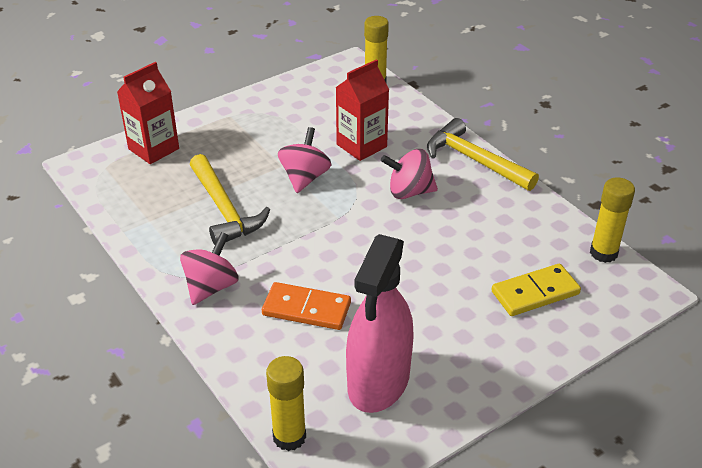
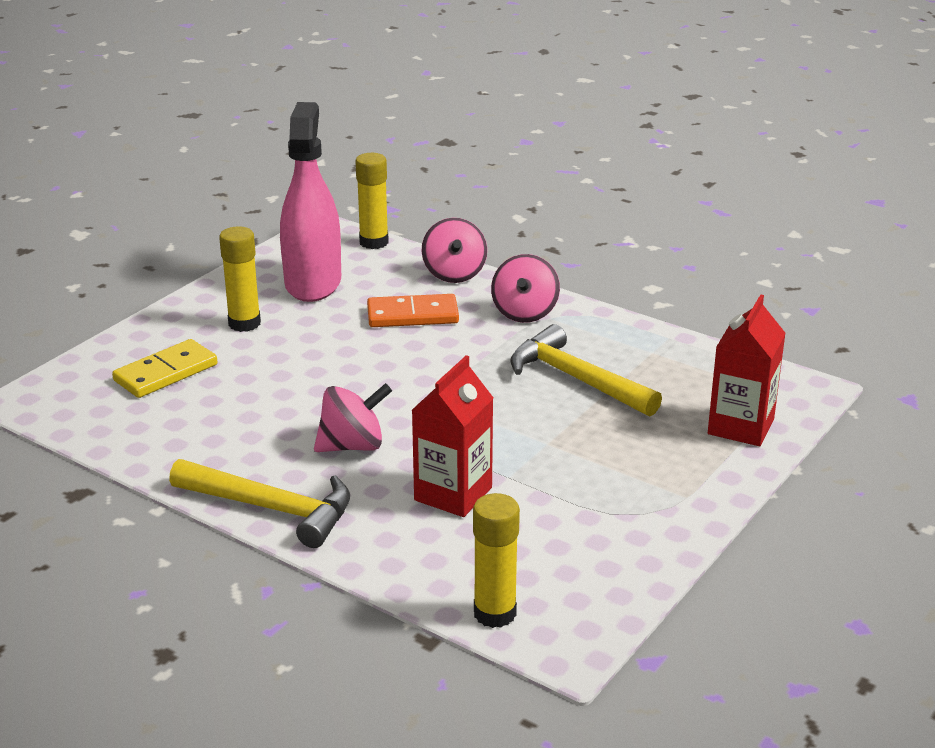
camera: 160 degrees right, 10 degrees down
(305, 178) = (505, 434): pink spinning top -> pink spinning top (454, 274)
(603, 253) = (79, 427): yellow glue stick -> yellow glue stick (244, 323)

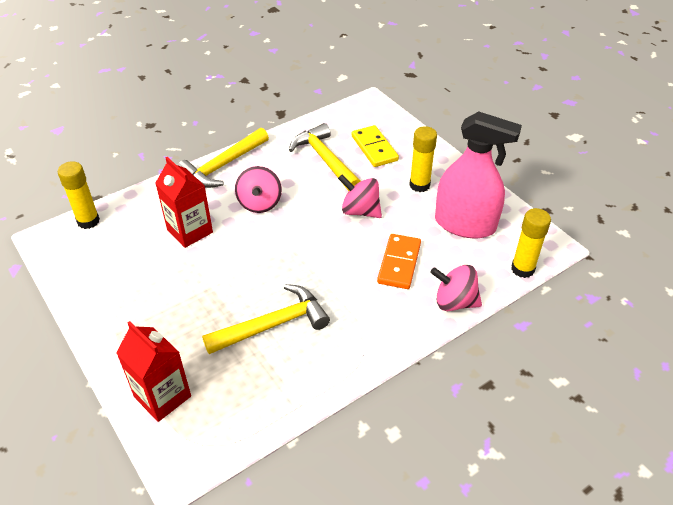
camera: 110 degrees right, 15 degrees up
(214, 410) = (325, 160): none -> yellow hammer
(524, 313) = (377, 325): pink spinning top -> pink spinning top (360, 211)

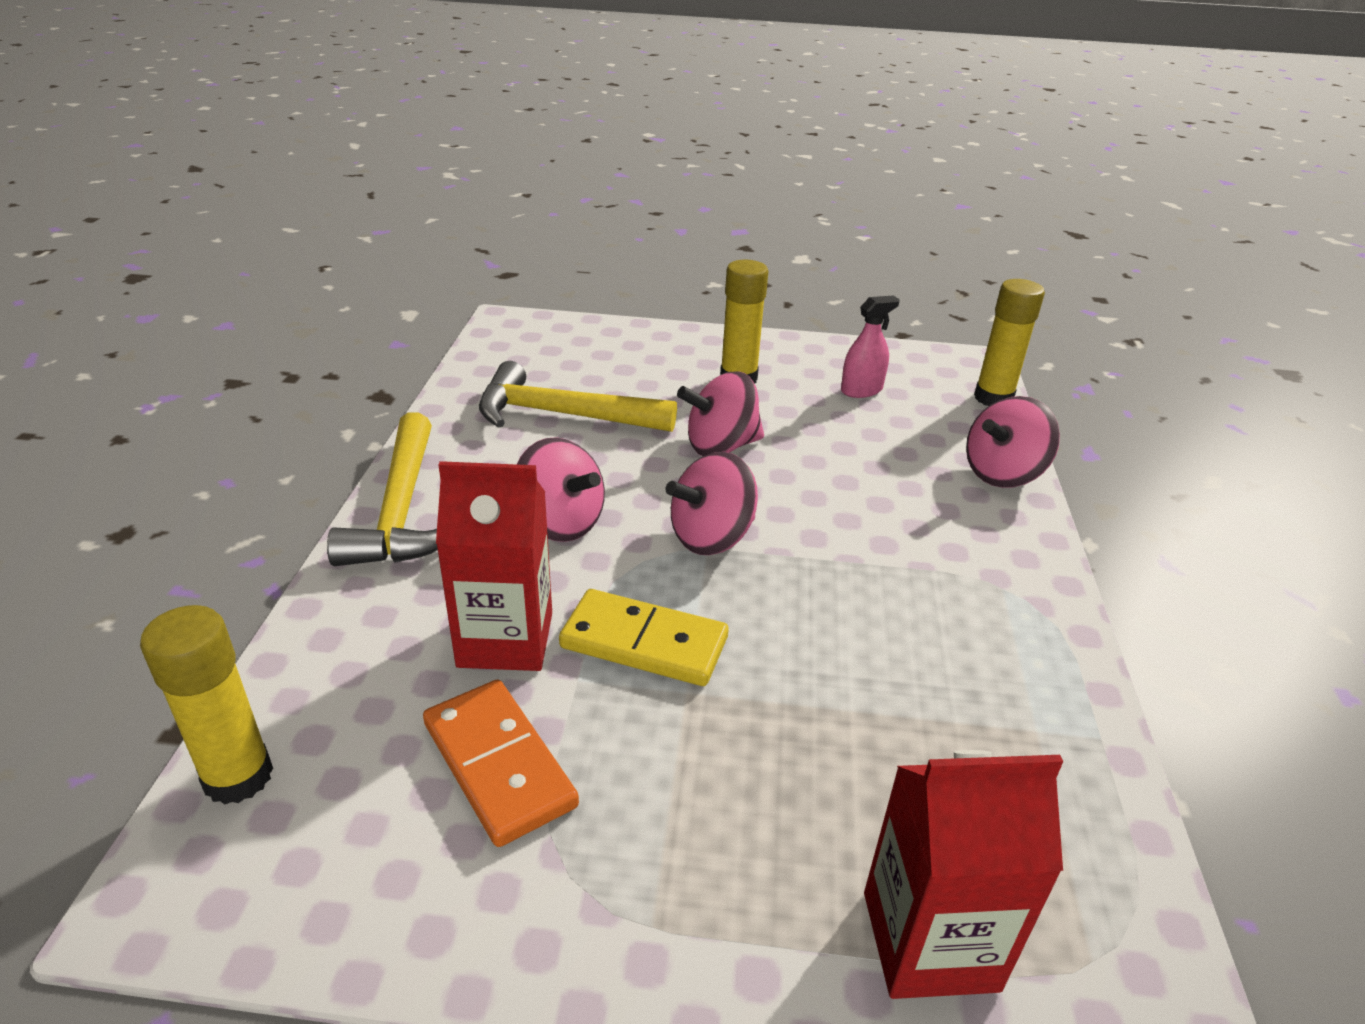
camera: 50 degrees left, 10 degrees down
(273, 325) = (875, 668): yellow hammer -> none
(297, 243) = (711, 537): none -> pink spinning top
(374, 148) = (608, 368): yellow domino -> yellow domino (644, 642)
(399, 263) = (875, 474): orange domino -> orange domino (499, 764)
(465, 224) = (861, 390): pink spray bottle -> pink spray bottle, size x0.44

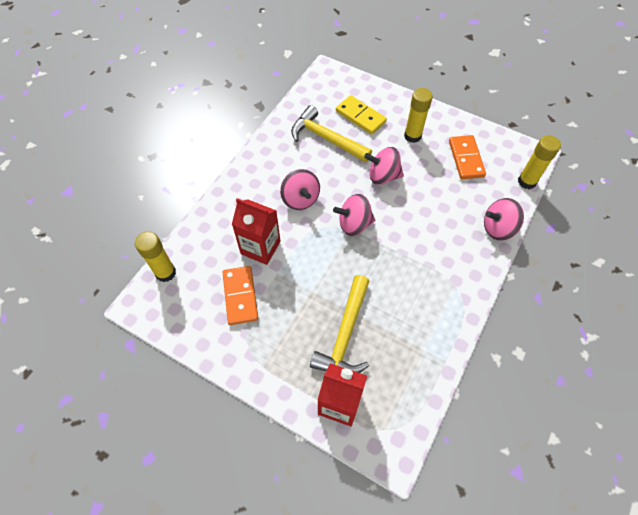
camera: 25 degrees right, 25 degrees up
(401, 510) = (246, 174): yellow hammer -> yellow hammer (345, 334)
(644, 642) = (306, 265): yellow domino -> yellow domino (360, 116)
(861, 390) = (466, 159): pink spray bottle -> orange domino

